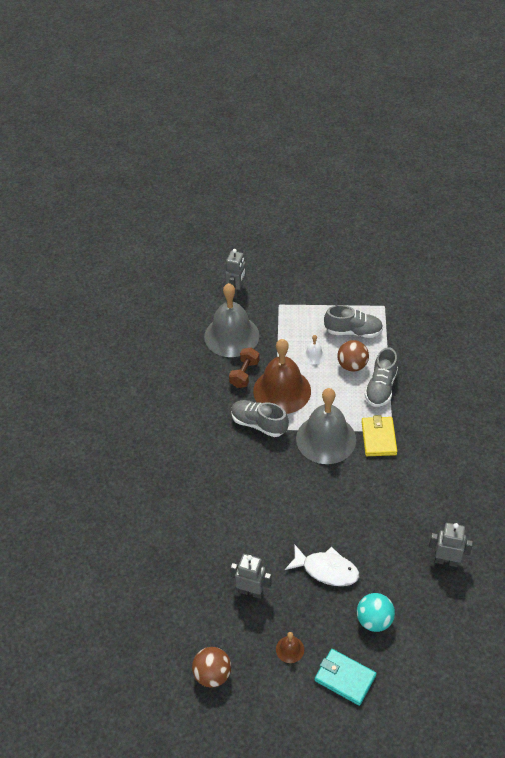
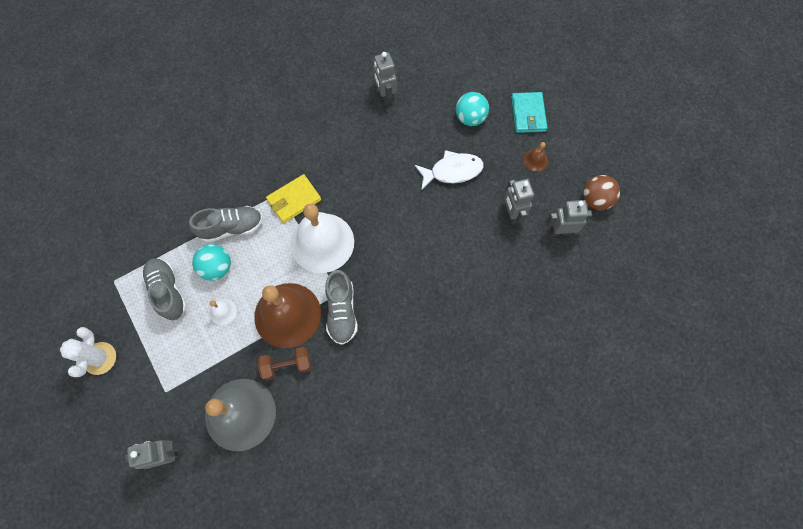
camera: 125 degrees left, 20 degrees up
(206, 621) = (560, 231): none -> grey robot
(326, 439) = (322, 242): grey bell -> white bell
(326, 570) = (452, 171): white fish -> white fish turned 90 degrees clockwise
(329, 281) = (100, 358): none -> white cactus
(352, 365) = (217, 268): brown ball -> turquoise ball

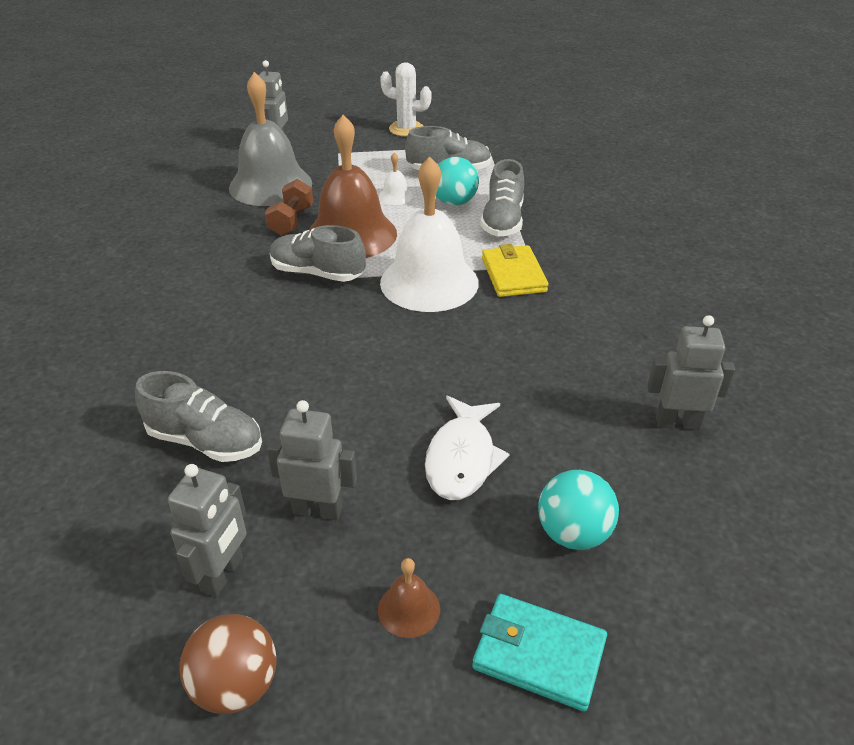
camera: 115 degrees right, 30 degrees down
(502, 284) = (205, 441): none -> grey shoe

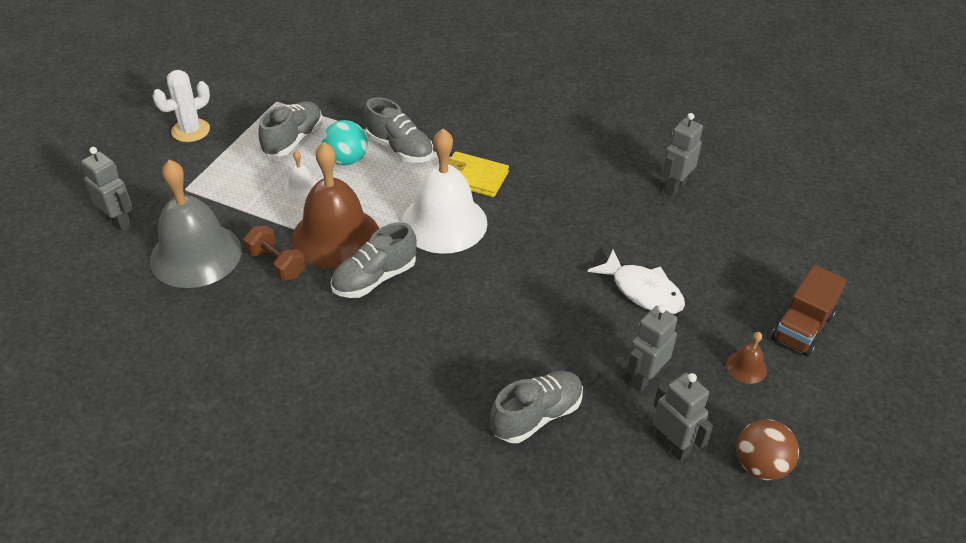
camera: 60 degrees left, 5 degrees up
(538, 654) = (802, 327): turquoise wallet -> brown truck
(573, 533) = (731, 273): turquoise ball -> none

